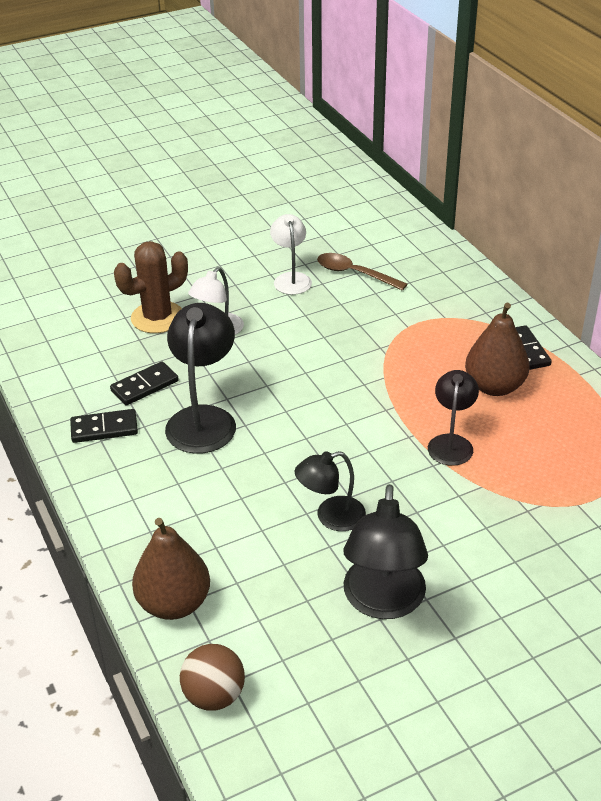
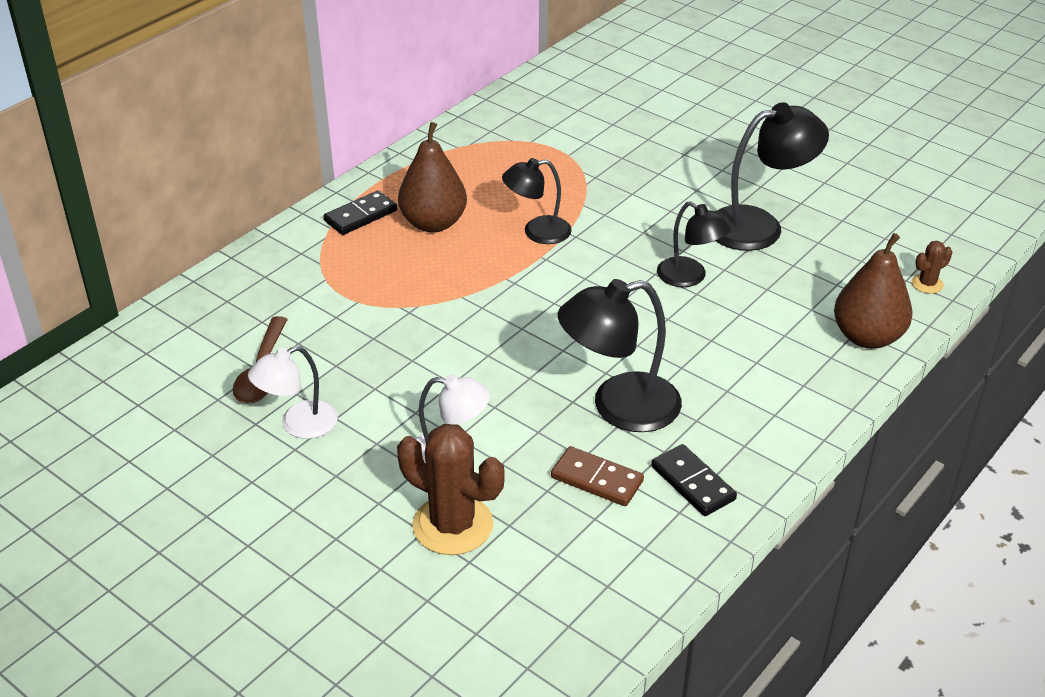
camera: 115 degrees left, 0 degrees up
(144, 386) = (597, 479): black domino -> brown domino
(214, 695) = (927, 284): brown ball -> brown cactus

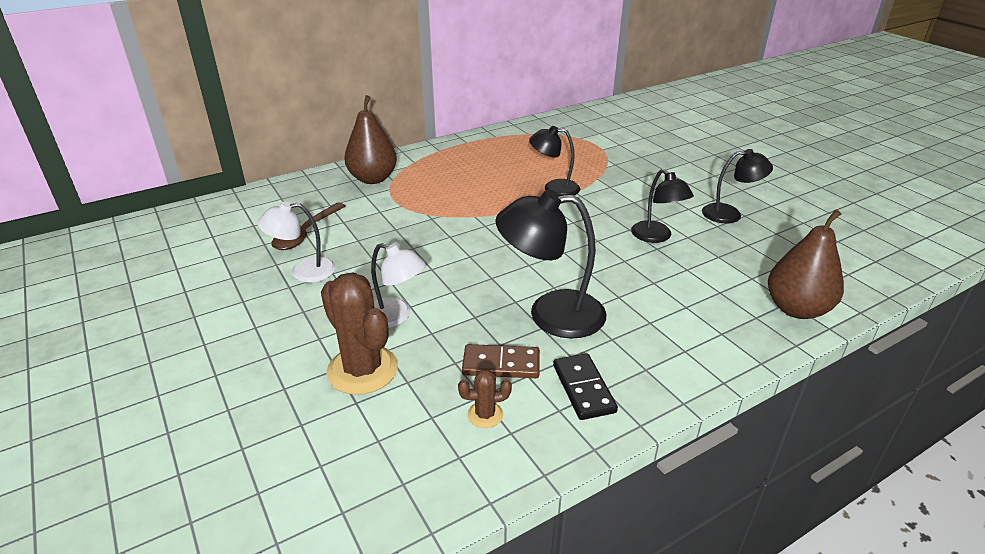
camera: 20 degrees right, 5 degrees down
(361, 216) = (438, 159): black domino -> none
(433, 223) = (484, 171): brown pear -> brown pear (373, 179)
(597, 479) = (501, 364): brown domino -> brown domino turned 45 degrees counterclockwise
(759, 226) = (730, 214): black lamp -> black lamp, size x0.63
(927, 284) = (867, 280): brown cactus -> brown cactus (485, 415)

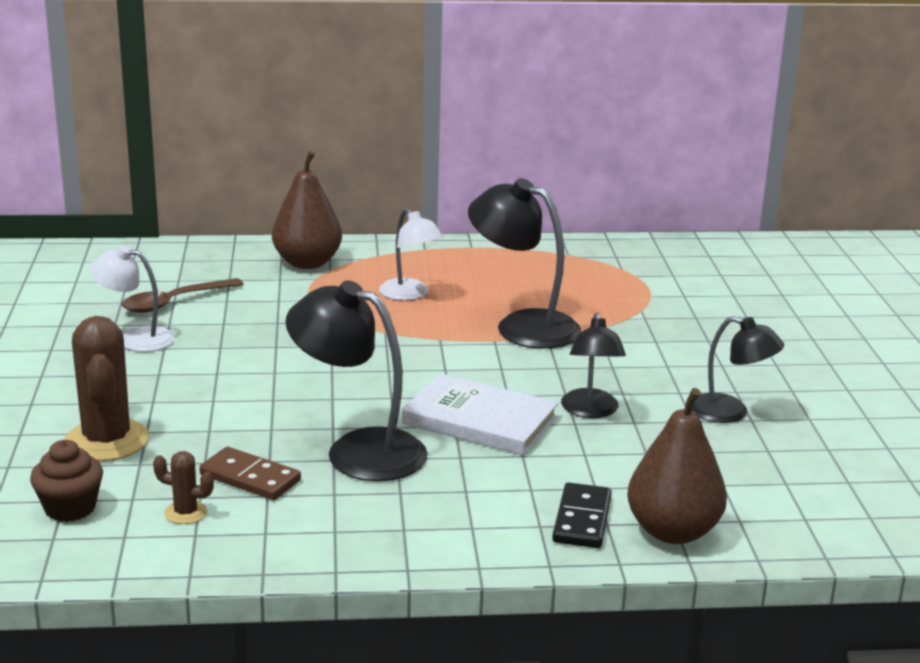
camera: 25 degrees right, 10 degrees down
(390, 446) = (70, 508): none -> brown cupcake
(396, 316) = (187, 405): white lamp -> white lamp (410, 294)
(554, 188) = (522, 326): black lamp -> black lamp, size x1.59
(583, 389) = (312, 524): black domino -> black domino (582, 519)
(601, 264) = (480, 420): none -> white book

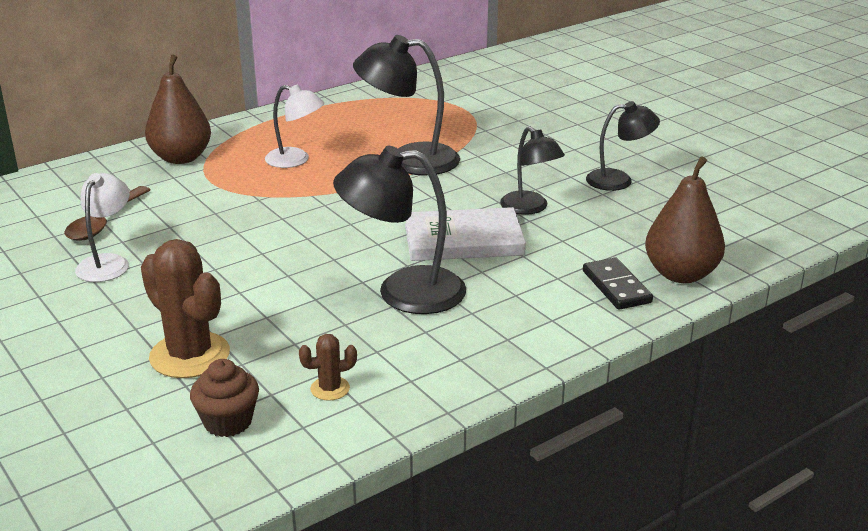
camera: 30 degrees left, 5 degrees up
(135, 339) = (107, 262): white lamp -> white lamp turned 120 degrees clockwise
(250, 478) = (346, 342): brown domino -> none

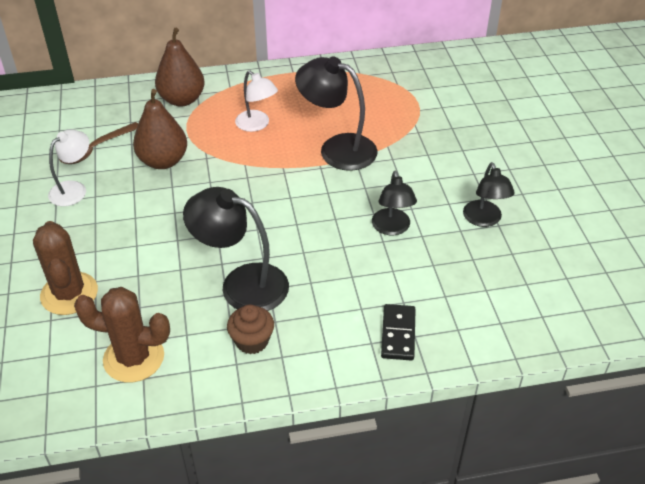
camera: 25 degrees right, 15 degrees up
(228, 422) = (54, 362): brown cupcake -> brown cupcake (252, 341)
(330, 389) = (134, 358): brown cactus -> brown cactus, size x2.11
(463, 240) = (319, 245): white book -> none
(619, 180) = (484, 220): black lamp -> black lamp turned 60 degrees clockwise
(681, 274) = (458, 338): brown pear -> brown pear (163, 161)

